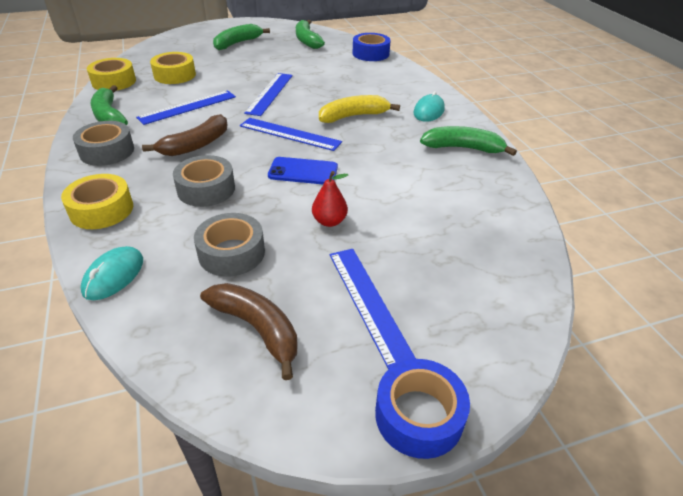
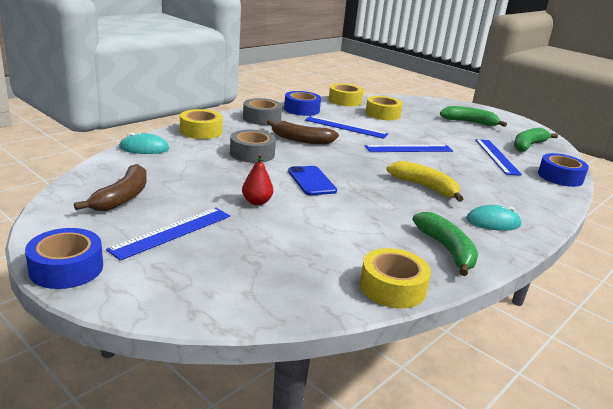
camera: 60 degrees right, 15 degrees down
(109, 116) = (301, 109): green banana -> blue tape
(231, 253) = (190, 175): grey tape -> none
(289, 134) = (358, 167): blue ruler -> blue ruler (496, 156)
(511, 195) = (392, 287): none -> yellow tape

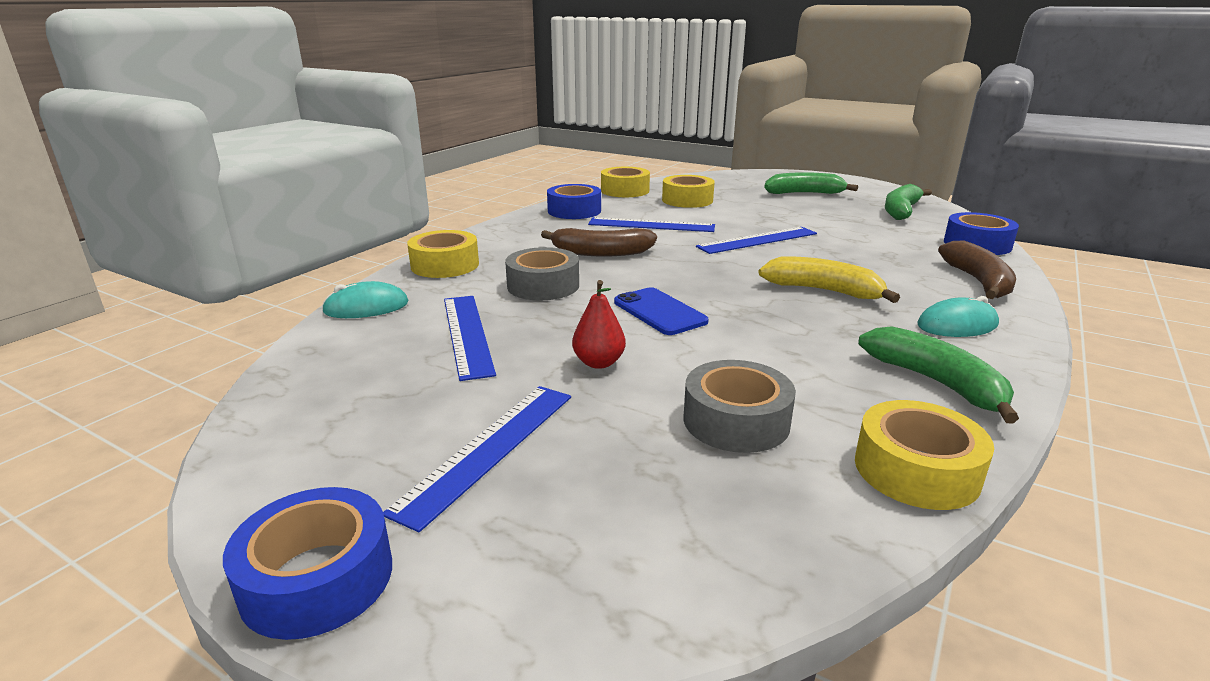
camera: 10 degrees left, 0 degrees up
(122, 197) = (367, 401): brown banana -> brown banana (978, 281)
(262, 118) = (525, 232): grey tape -> grey tape (736, 421)
(496, 156) = (876, 231): blue ruler -> blue ruler (467, 334)

